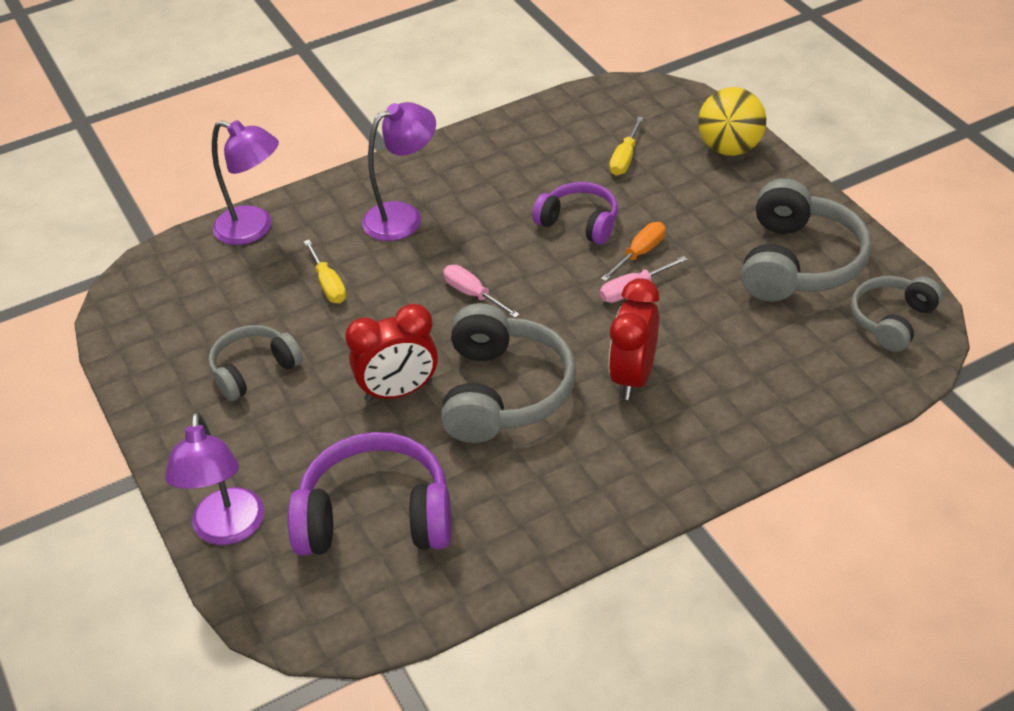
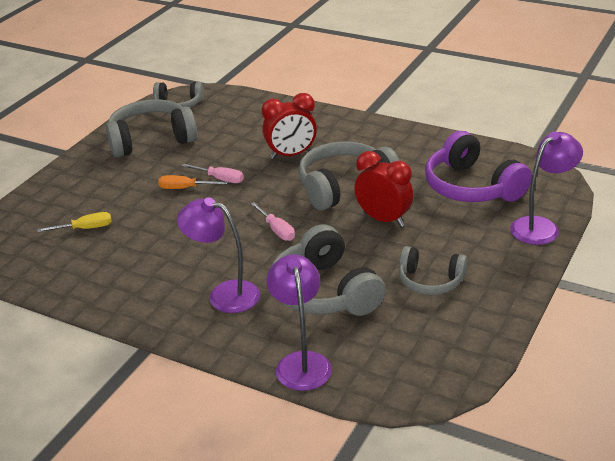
camera: 125 degrees left, 10 degrees down
(328, 284) = (324, 292): yellow screwdriver -> grey headphones
(473, 294) = (277, 230): pink screwdriver -> pink screwdriver turned 45 degrees counterclockwise
(579, 222) = (171, 220): purple headphones -> none
(730, 148) = (47, 194): yellow ball -> none

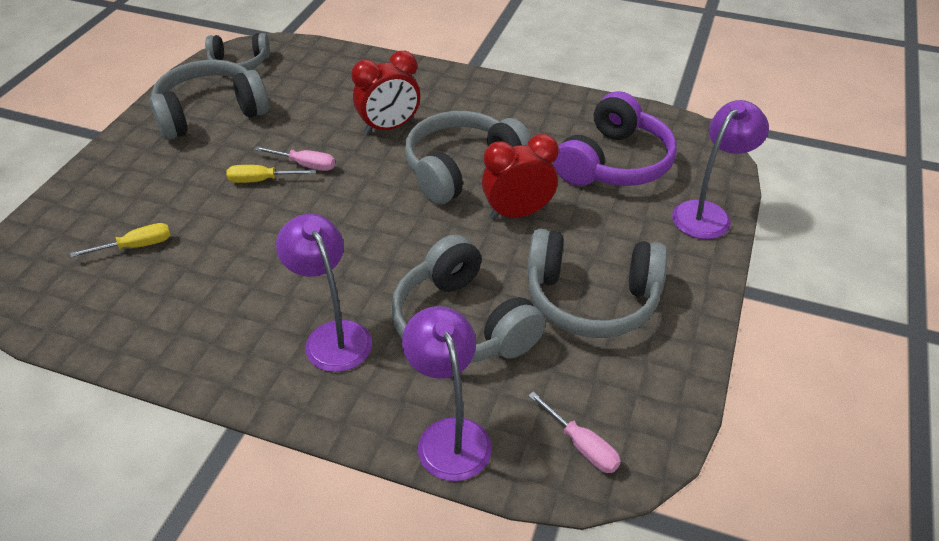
camera: 10 degrees left, 10 degrees up
(184, 188) = (261, 180): orange screwdriver -> yellow screwdriver
(224, 294) = (332, 336): purple lamp -> purple lamp turned 45 degrees clockwise
(277, 230) = (387, 235): pink screwdriver -> pink screwdriver (582, 446)
(383, 219) = (517, 213): red clock -> red clock turned 45 degrees counterclockwise
(430, 281) = (591, 299): grey headphones -> grey headphones, size x1.64
(471, 187) = (614, 163): purple headphones -> purple headphones turned 105 degrees counterclockwise

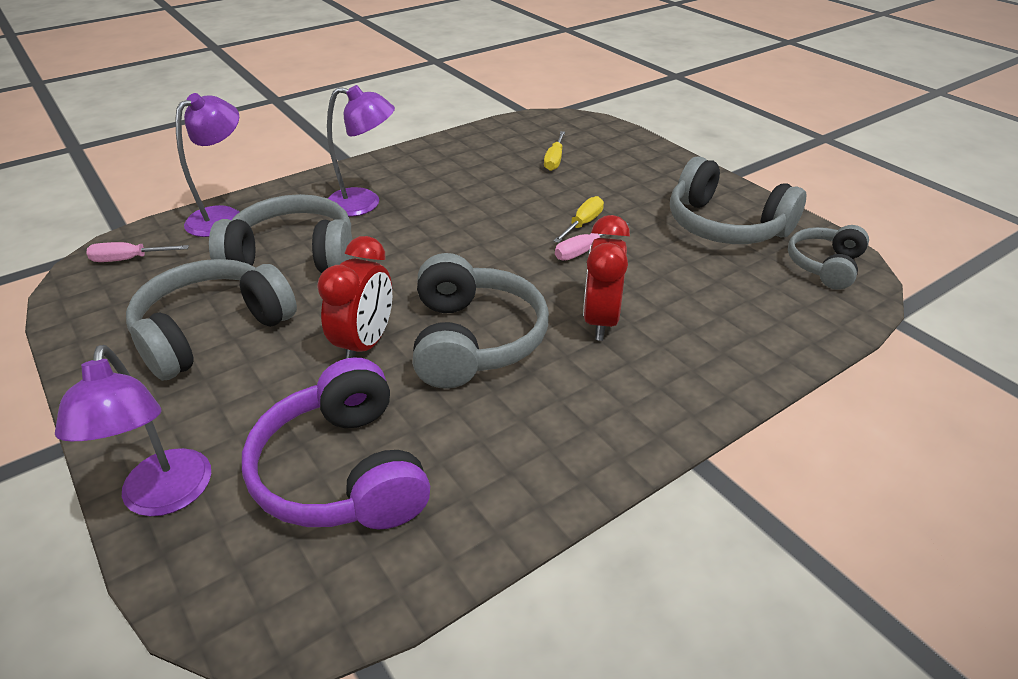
camera: 125 degrees right, 5 degrees down
(210, 113) = (725, 226): grey headphones -> grey headphones turned 120 degrees clockwise
(449, 435) = (223, 216): purple lamp -> purple lamp turned 75 degrees counterclockwise

